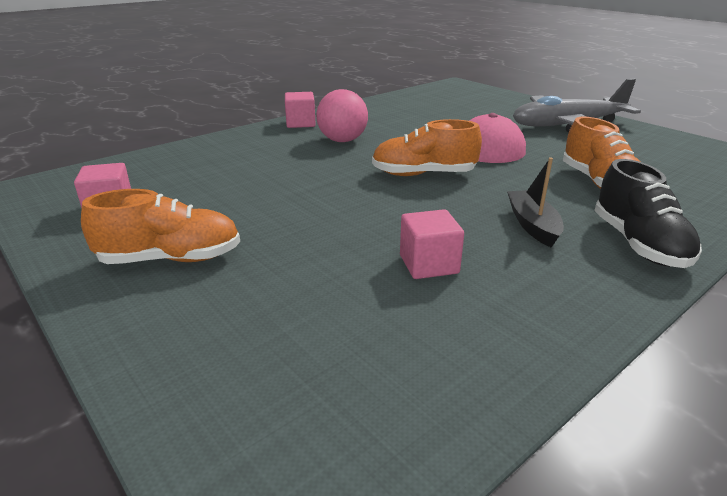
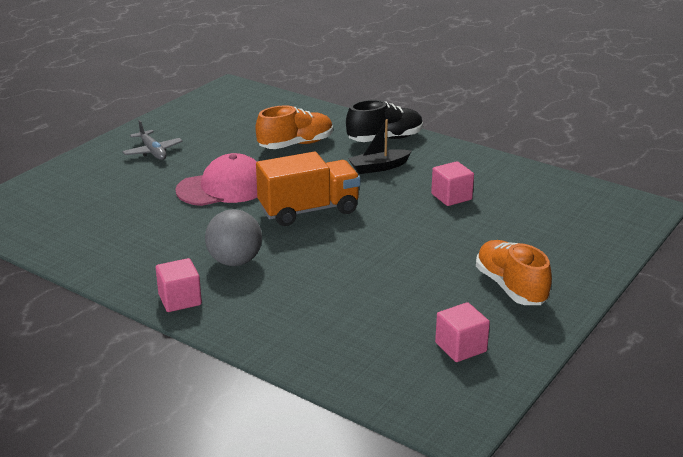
camera: 105 degrees left, 0 degrees up
(342, 140) = (235, 261): pink ball -> grey ball
(423, 174) = (309, 210): orange shoe -> orange truck
(567, 125) = (152, 151): grey plane -> grey plane, size x0.51

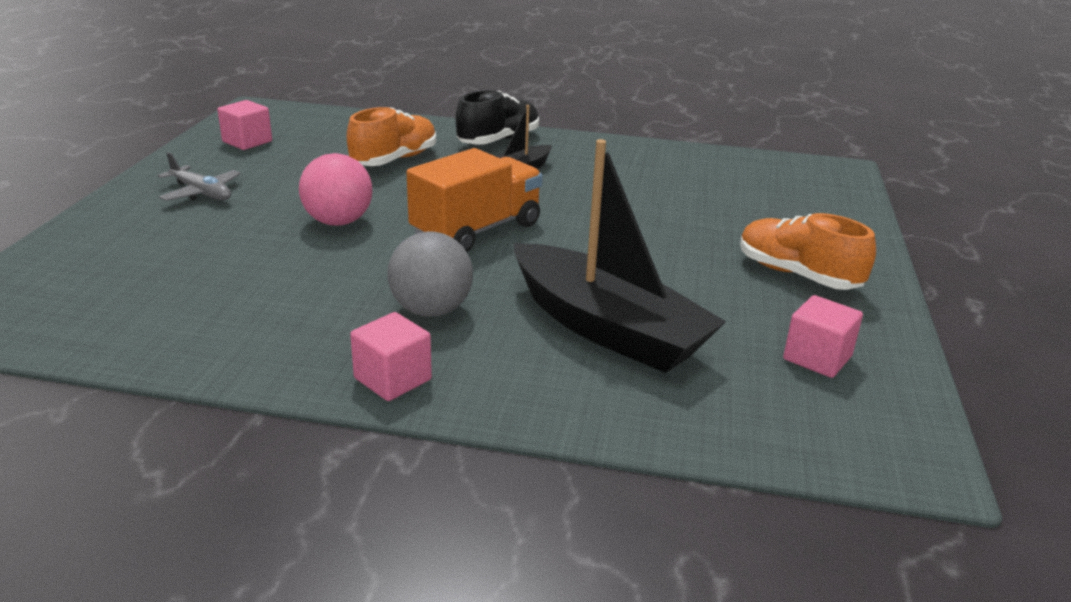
camera: 25 degrees left, 0 degrees up
(223, 188) = (338, 222): pink cap -> pink ball
(336, 297) = (607, 328): none -> black boat
(451, 197) = (632, 189): pink cube -> pink cube (247, 141)

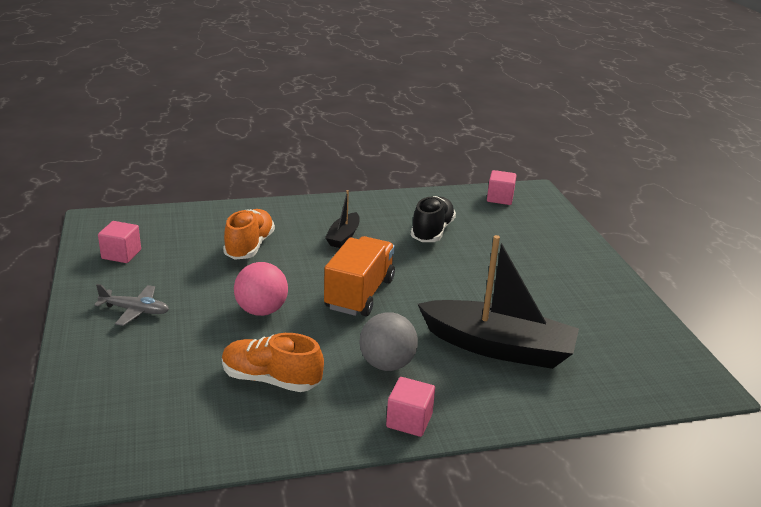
camera: 25 degrees left, 0 degrees up
(498, 140) = (306, 212): black shoe -> black shoe (432, 231)
(797, 275) = (569, 279): orange shoe -> orange shoe (271, 379)
(817, 358) = (619, 335): pink cube -> pink cube (500, 198)

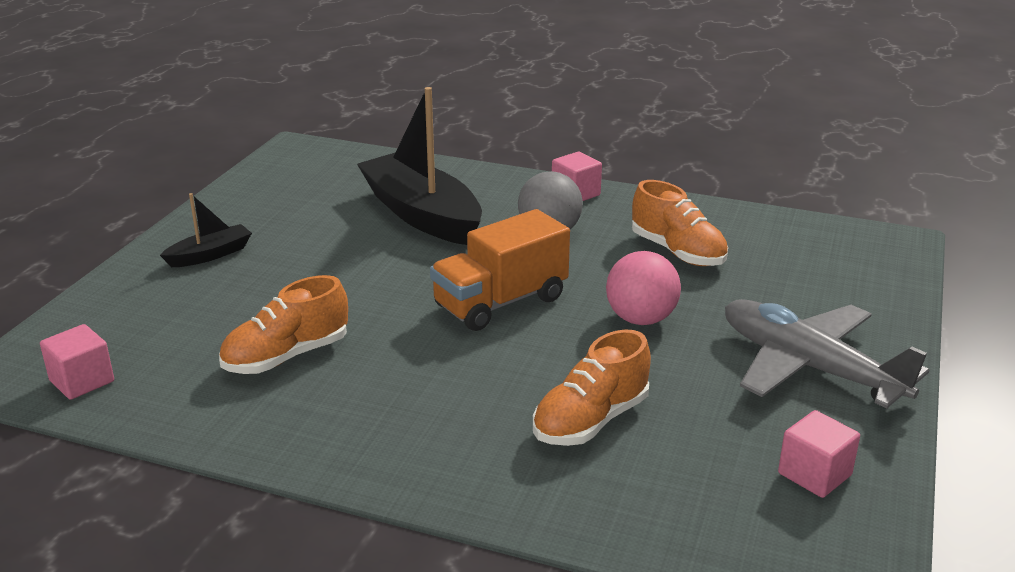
camera: 145 degrees left, 0 degrees up
(135, 310) = (809, 367): grey plane -> grey plane, size x1.96
(343, 236) = (427, 391): black boat -> black boat (210, 255)
(432, 231) = (286, 356): black shoe -> orange shoe

